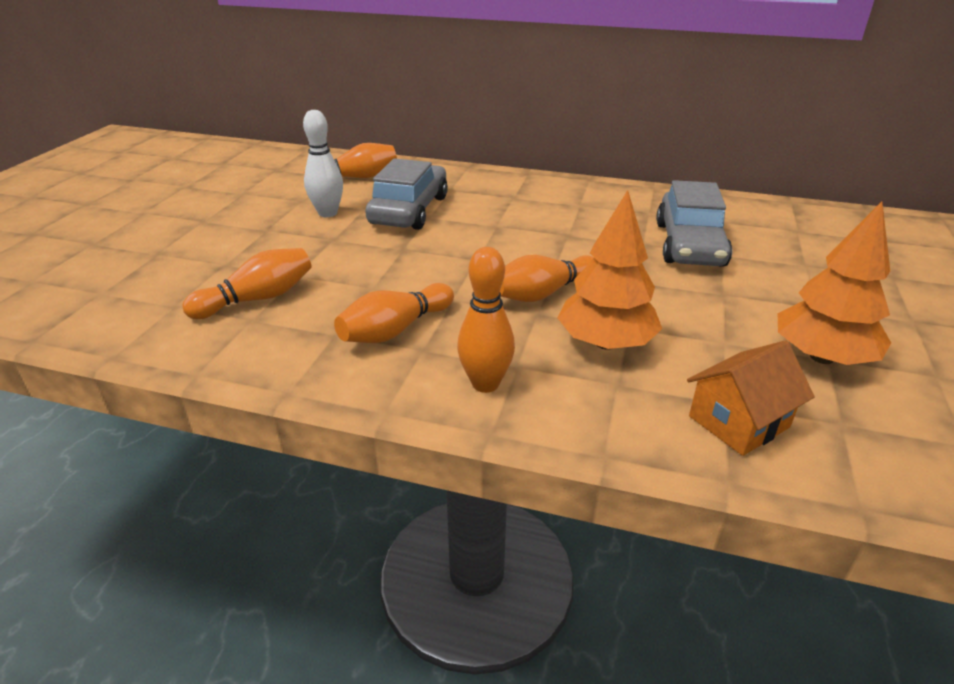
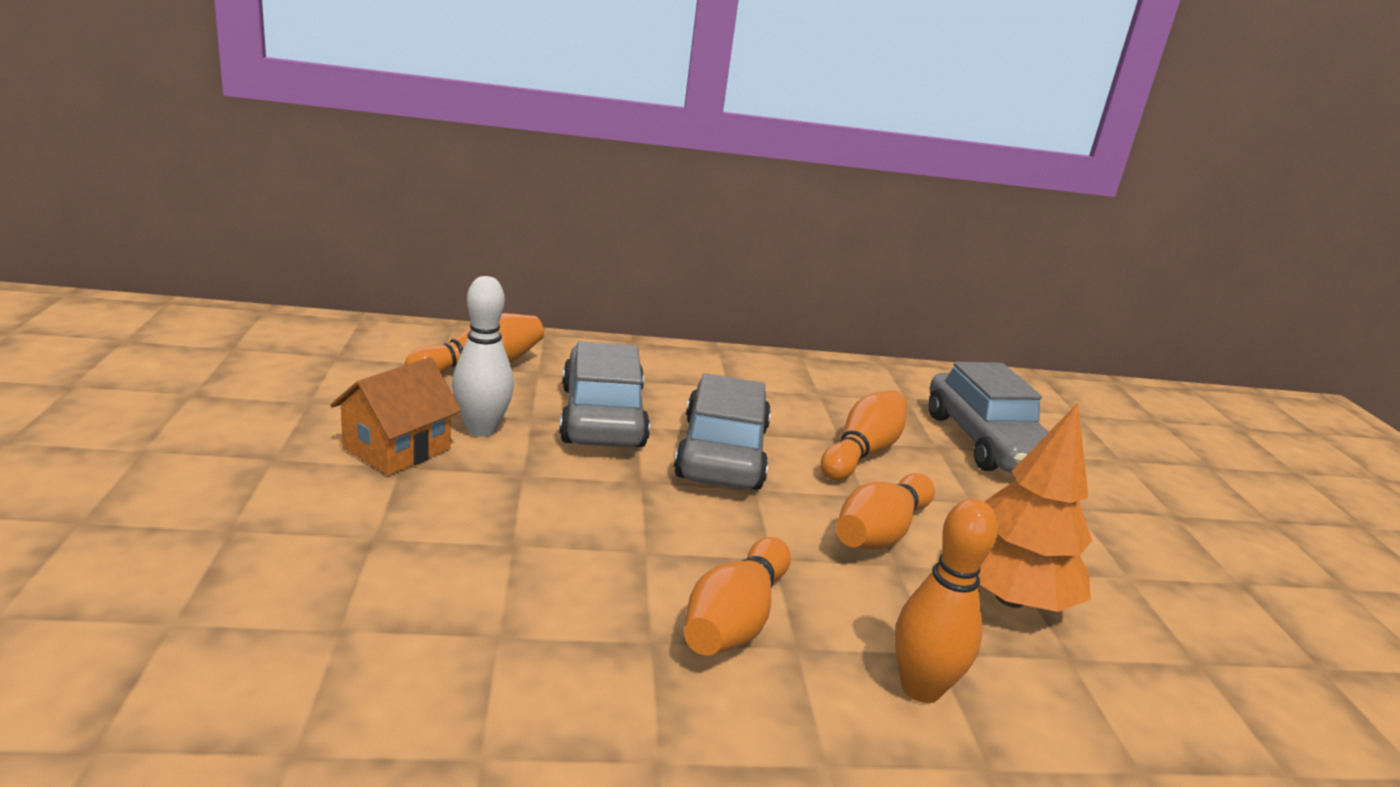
camera: 25 degrees left, 10 degrees down
(257, 299) = (481, 595): orange bowling pin -> orange bowling pin (862, 453)
(472, 237) = (722, 453): none -> grey car
(738, 422) = (1231, 687): orange house -> orange house (397, 448)
(822, 357) = (1233, 581): orange tree -> none

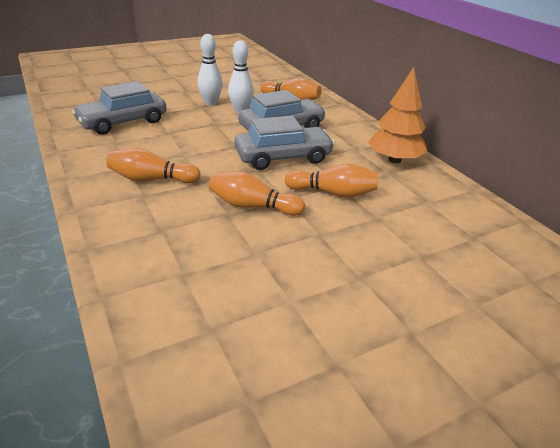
camera: 70 degrees right, 10 degrees up
(397, 448) = (210, 103): orange house -> white bowling pin
(921, 688) = (131, 227): orange bowling pin -> none
(986, 442) = (410, 236): grey car -> grey car (123, 122)
(1009, 598) = (225, 251): orange tree -> orange tree (394, 160)

